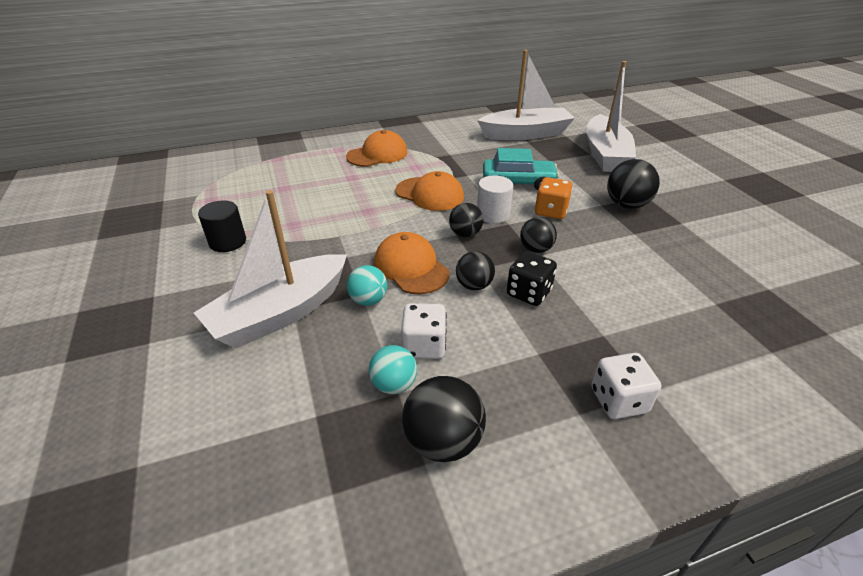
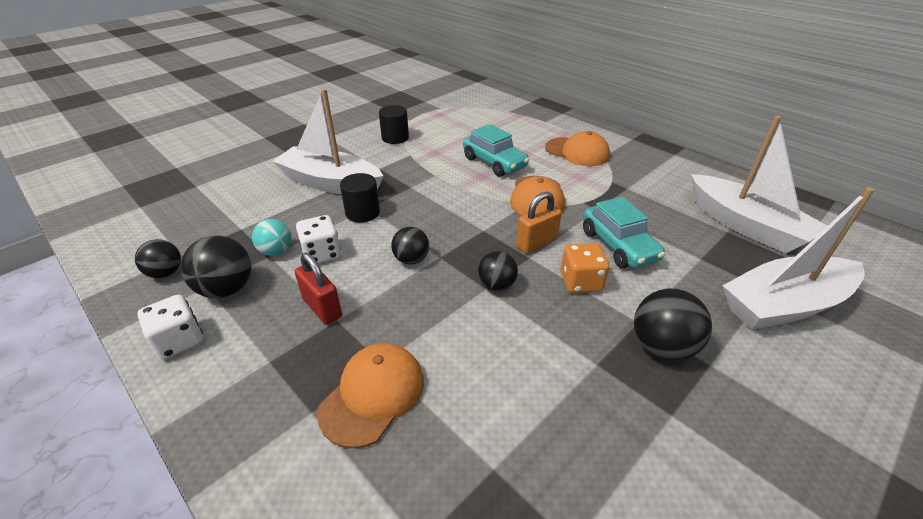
camera: 65 degrees right, 0 degrees up
(352, 197) = (494, 163): none -> turquoise car
(368, 300) = (362, 213): turquoise ball -> black cylinder
(411, 267) = (416, 220): orange cap -> orange cap (373, 395)
(465, 234) = (487, 235): black ball -> black ball (166, 273)
(493, 214) = (536, 243): white cylinder -> orange padlock
(517, 360) = (322, 308): none -> red padlock
(528, 293) = (420, 296): black dice -> none
(618, 400) = (291, 387): white dice -> white dice (179, 341)

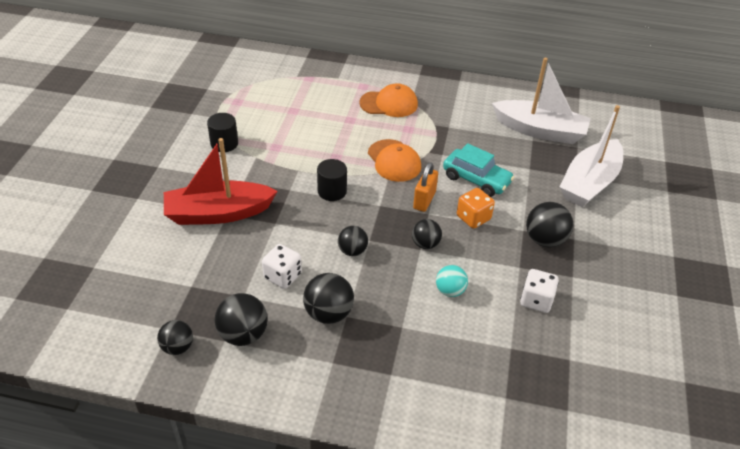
camera: 35 degrees left, 5 degrees up
(179, 341) = (256, 382): white dice -> white dice (536, 300)
(276, 251) = (245, 290): turquoise ball -> turquoise ball (450, 291)
(322, 308) = (328, 313): red padlock -> black ball
(330, 183) = (218, 213): white boat -> red boat
(362, 213) = (276, 229): black cylinder -> black cylinder (332, 191)
(373, 395) = (416, 347): orange cap -> none
(494, 163) = (334, 139): turquoise car -> none

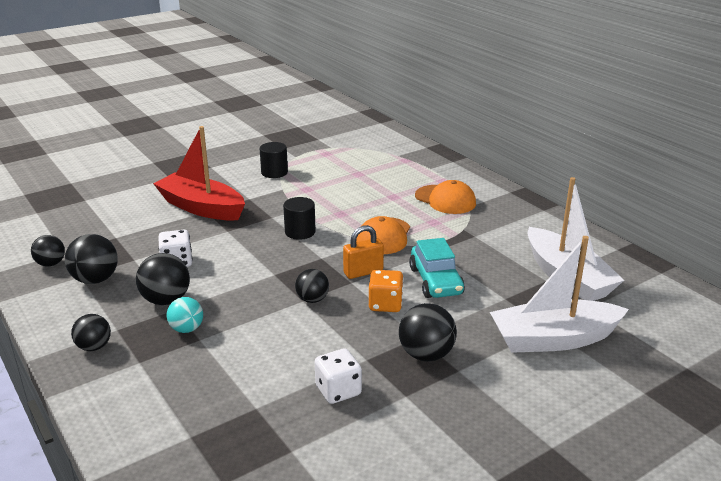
camera: 45 degrees right, 15 degrees down
(352, 251) = (249, 274): black ball -> black ball (94, 347)
(450, 291) = (276, 339): turquoise ball -> turquoise ball (187, 329)

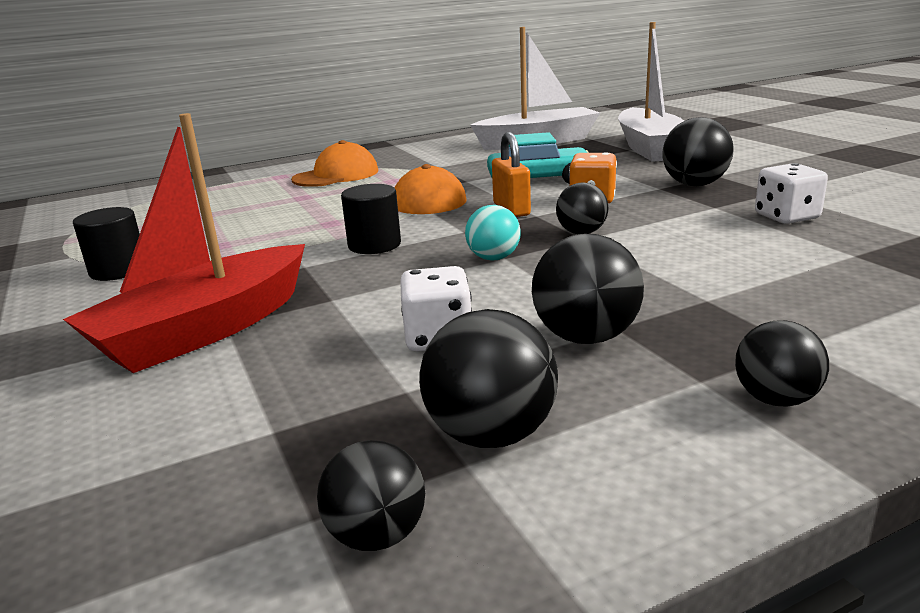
camera: 80 degrees left, 5 degrees down
(187, 329) = (680, 311): turquoise ball -> turquoise ball (493, 258)

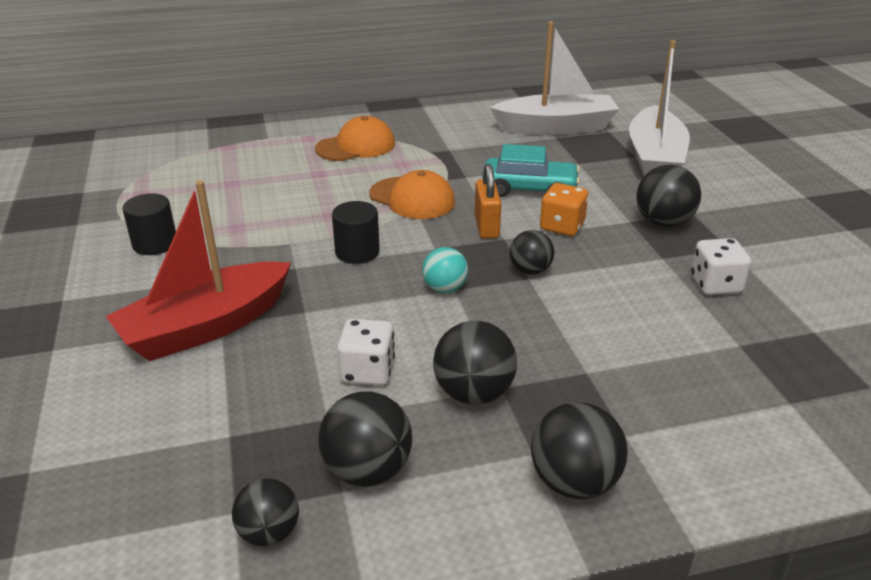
camera: 10 degrees right, 10 degrees up
(775, 399) = (574, 482): black ball -> black ball, size x1.52

